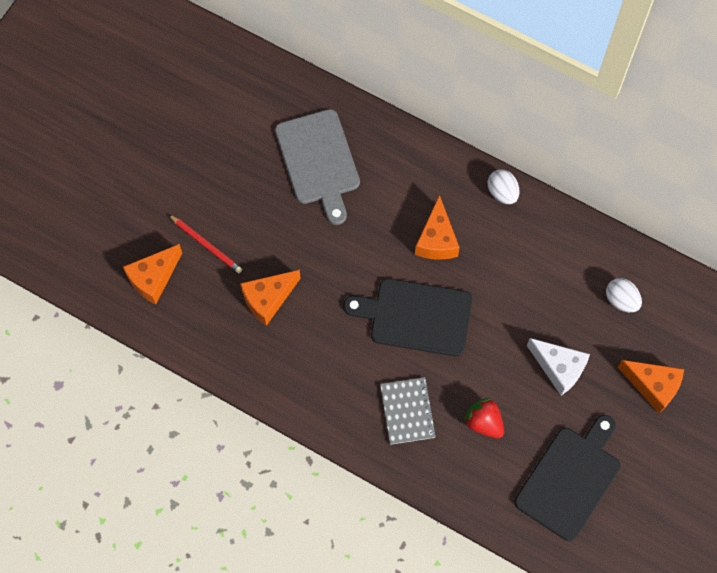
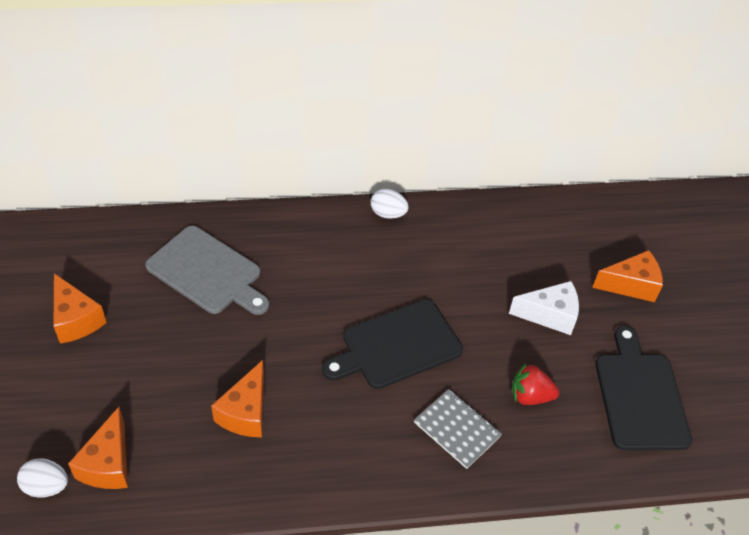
camera: 40 degrees left, 20 degrees down
(206, 245) = (145, 400): red pencil -> none
(436, 240) = (363, 276): orange cheese -> orange cheese (76, 319)
(621, 300) = (549, 238): white egg -> white egg (46, 486)

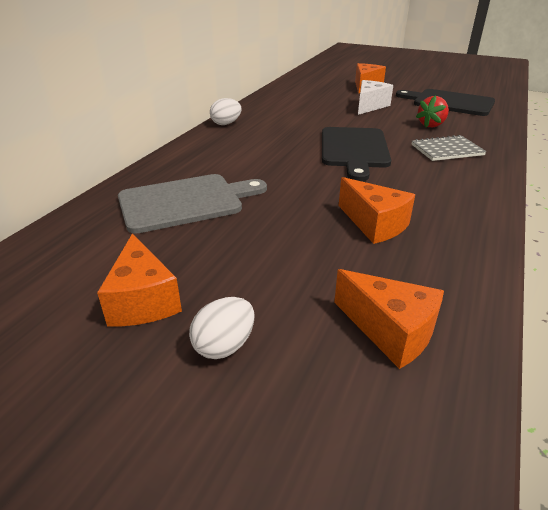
camera: 55 degrees left, 15 degrees down
(46, 486) = (400, 403): white egg -> white egg (224, 345)
(76, 319) = (143, 300): orange cheese -> orange cheese turned 75 degrees clockwise

